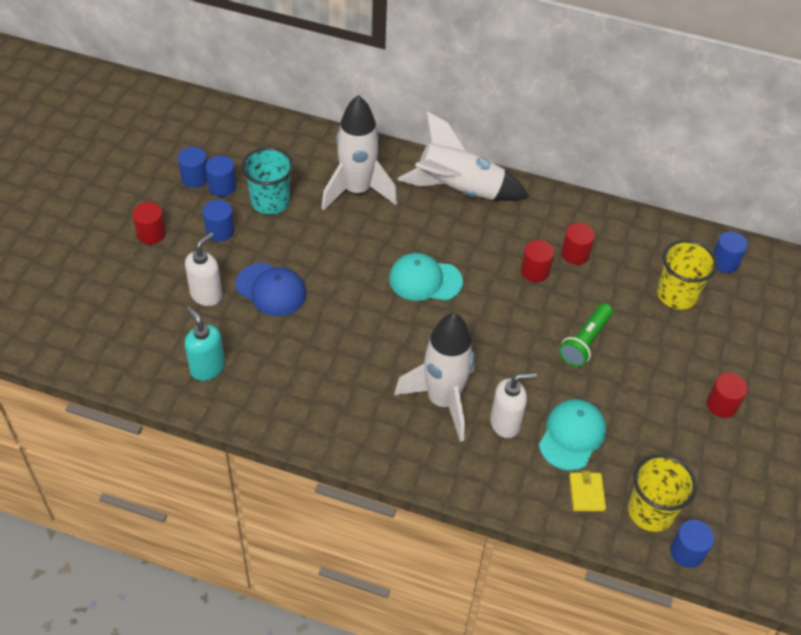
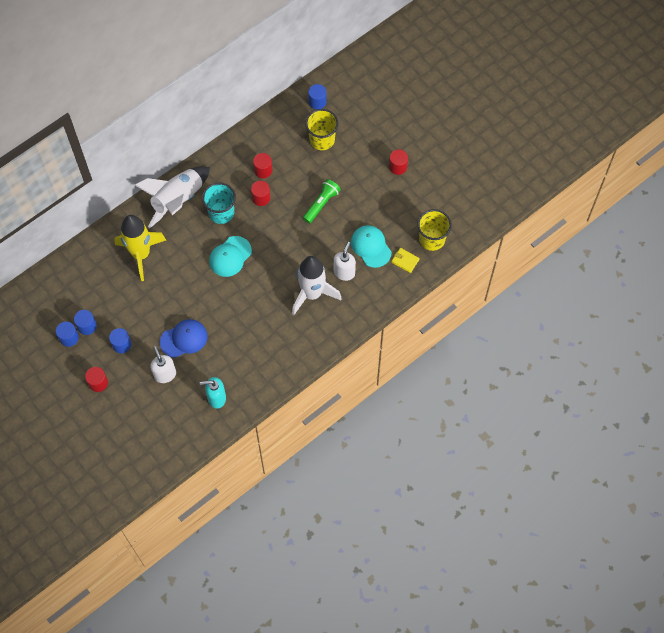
camera: 55 degrees left, 15 degrees up
(270, 201) = (117, 306): turquoise cup -> turquoise cup (221, 213)
(357, 191) = (141, 254): white rocket -> yellow rocket
(585, 342) = (321, 204): green flashlight -> green flashlight turned 120 degrees counterclockwise
(687, 552) = (461, 238): blue cylinder -> none

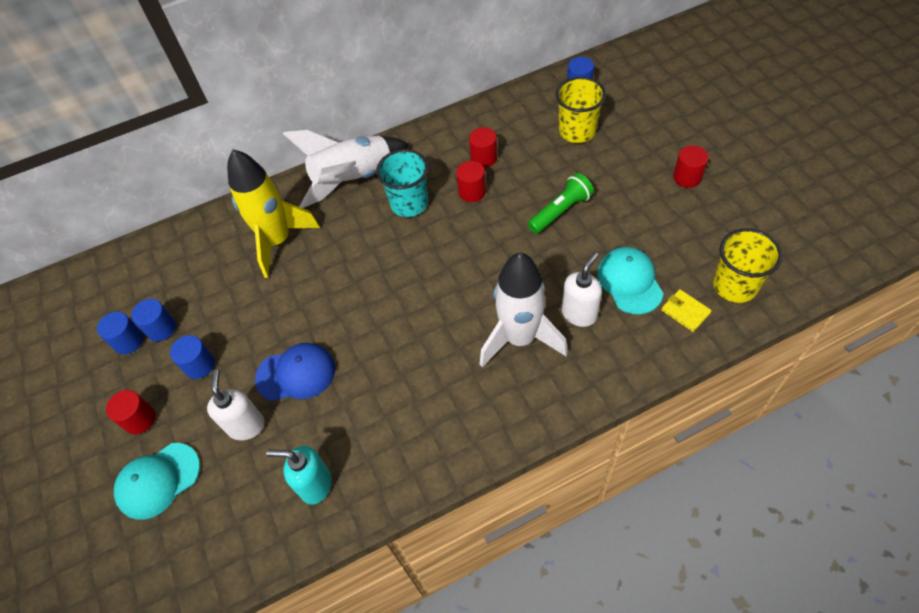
camera: 20 degrees right, 10 degrees down
(230, 256) = (405, 263): turquoise cap -> turquoise cap (158, 480)

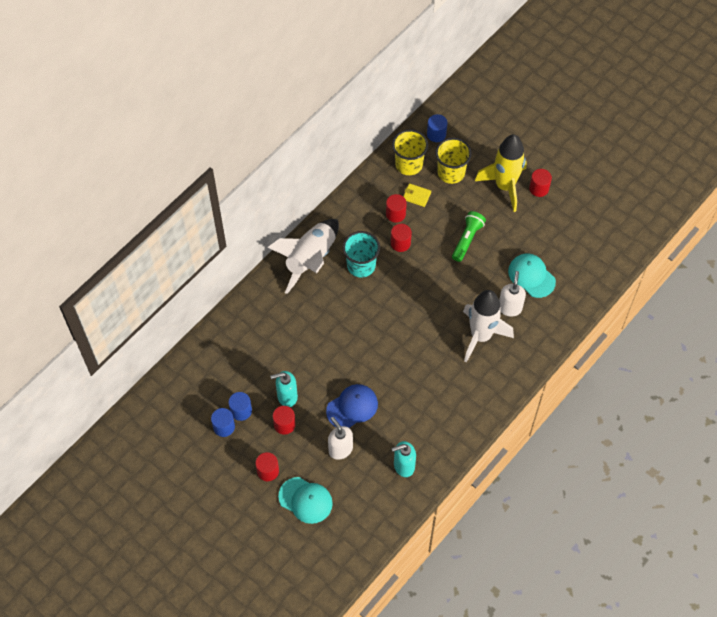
camera: 30 degrees left, 5 degrees up
(158, 480) = (305, 500): turquoise cap -> turquoise cap turned 90 degrees counterclockwise
(199, 365) = (284, 424): blue cylinder -> red cylinder
(225, 330) = (287, 396): none -> turquoise soap dispenser
(278, 241) = (283, 323): yellow rocket -> yellow rocket (505, 186)
(685, 312) = (572, 285): yellow wallet -> yellow wallet (416, 196)
(734, 285) = (594, 258): yellow cup -> yellow cup (409, 164)

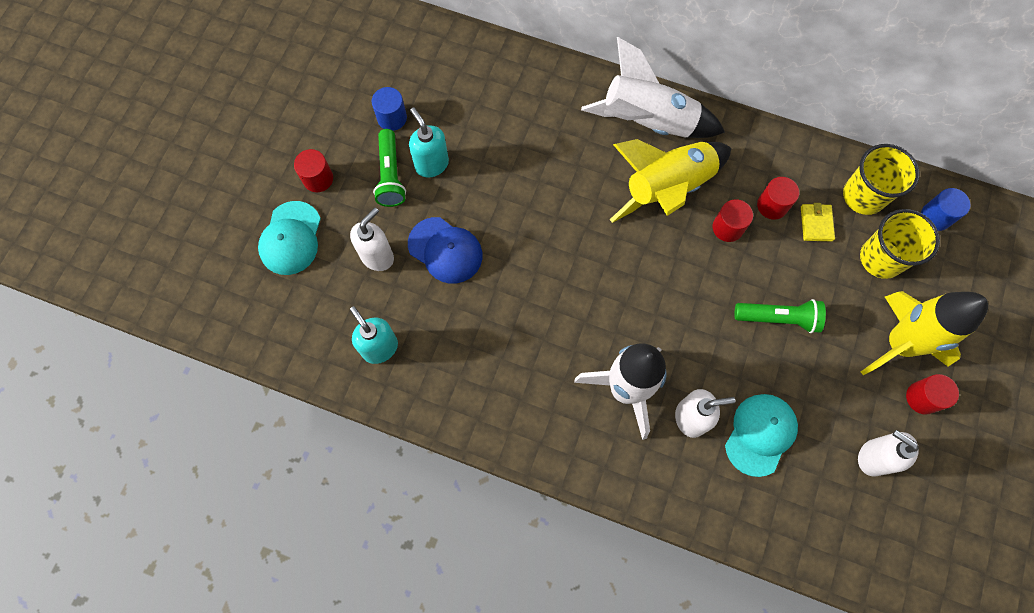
camera: 70 degrees right, 10 degrees up
(224, 427) = (362, 106): blue cylinder -> none
(284, 424) = (390, 175): red cylinder -> green flashlight
(361, 265) = (667, 188): turquoise cup -> yellow rocket
(563, 226) = (872, 457): none -> white soap dispenser

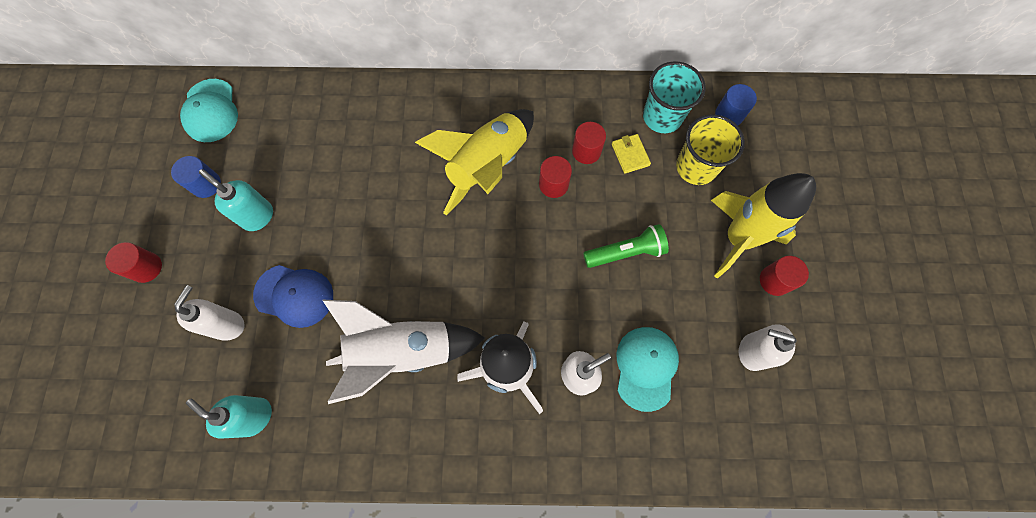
camera: 20 degrees left, 0 degrees up
(291, 238) = (133, 337): turquoise cap -> turquoise cap (211, 111)
(390, 175) = (219, 240): green flashlight -> none
(647, 122) = (451, 112): white rocket -> white rocket (402, 352)
(863, 196) = (662, 117): yellow cup -> turquoise cup

